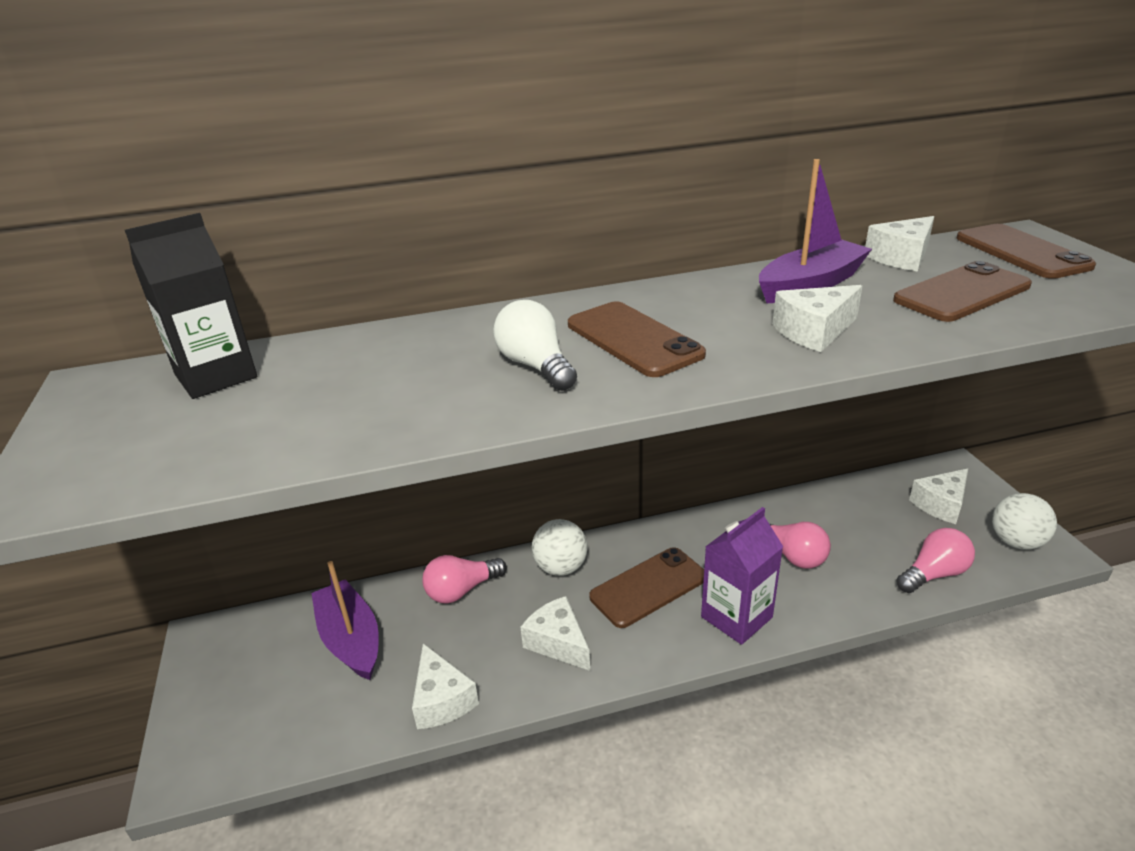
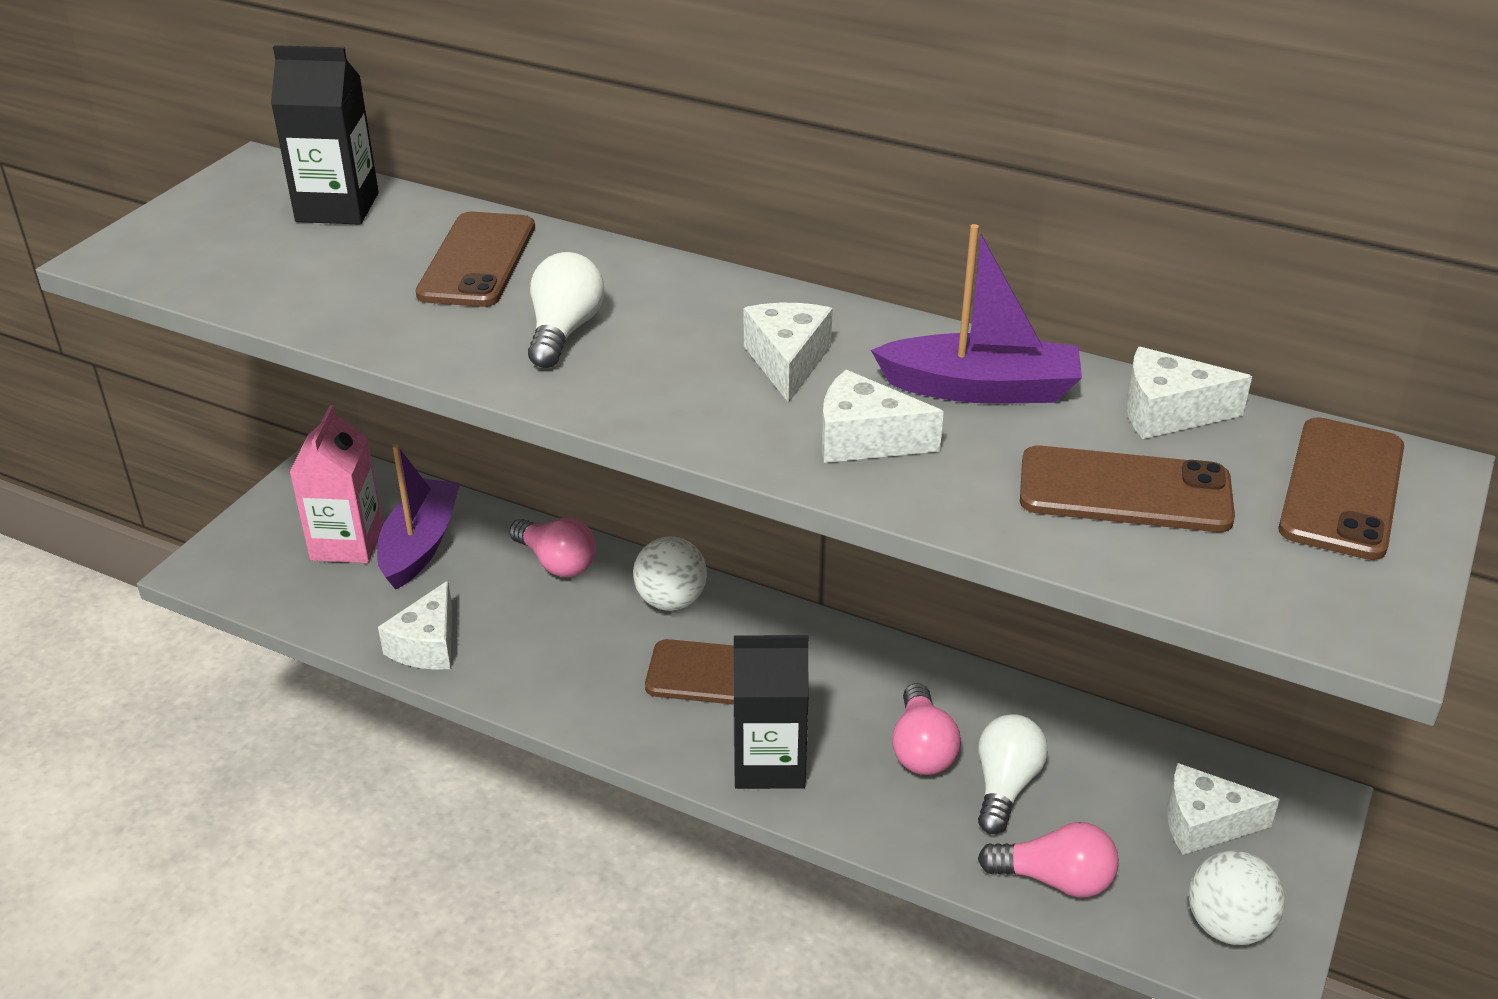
camera: 40 degrees right, 5 degrees up
(291, 674) = (347, 543): none -> pink carton
(461, 590) = (556, 562): pink light bulb -> pink light bulb turned 150 degrees counterclockwise
(558, 643) = (576, 666): white cheese -> white cheese (787, 362)
(633, 339) = (688, 351): brown phone -> brown phone (477, 261)
(736, 617) = (769, 762): purple carton -> black carton
(850, 546) = (1005, 785): none -> white light bulb

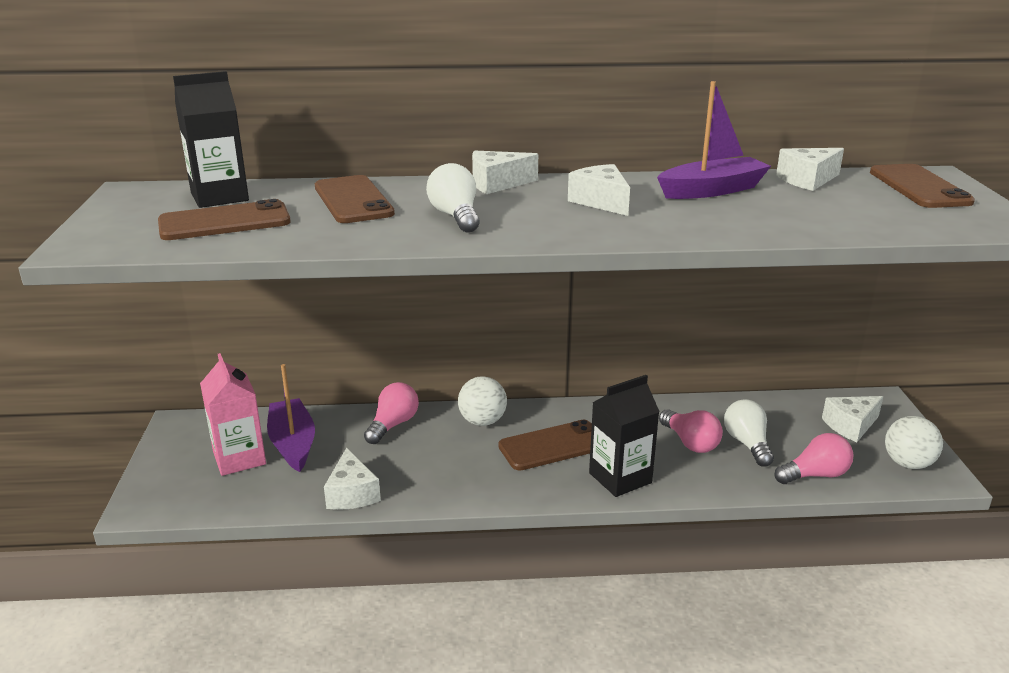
camera: 30 degrees left, 10 degrees down
(556, 562) = (393, 424): pink light bulb -> pink light bulb turned 75 degrees counterclockwise
(865, 440) = (690, 220): white cheese -> white cheese (497, 184)
(1125, 491) = (837, 209): brown phone -> brown phone (224, 222)

